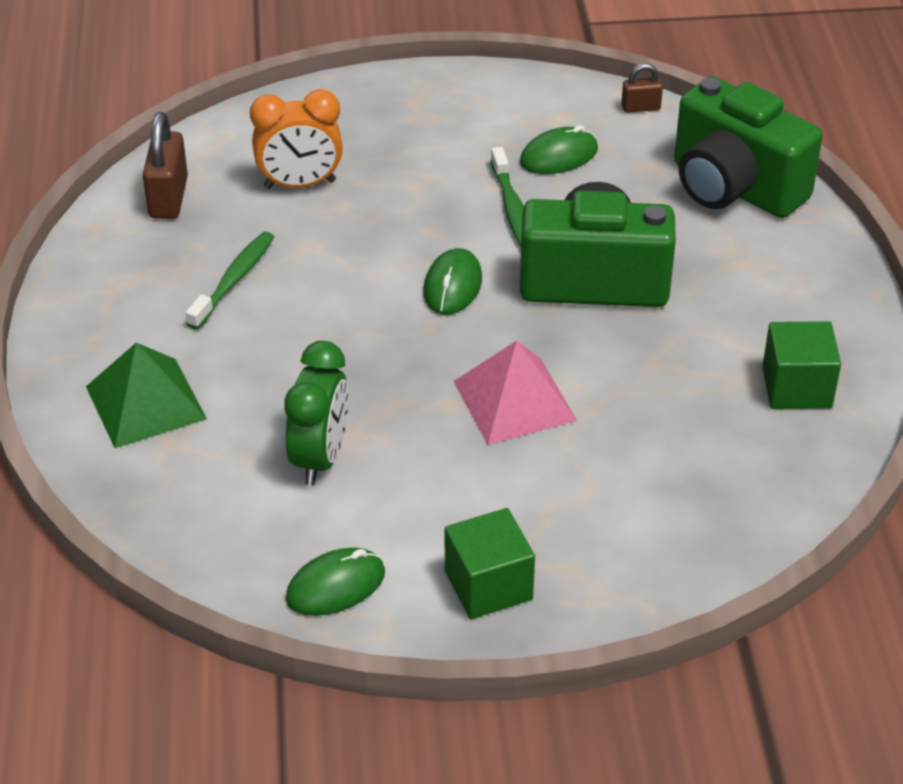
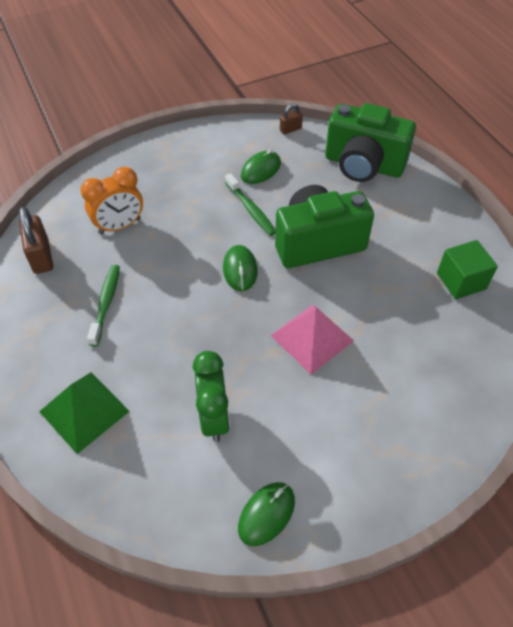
camera: 20 degrees left, 10 degrees up
(488, 585) = (360, 479): green cube -> none

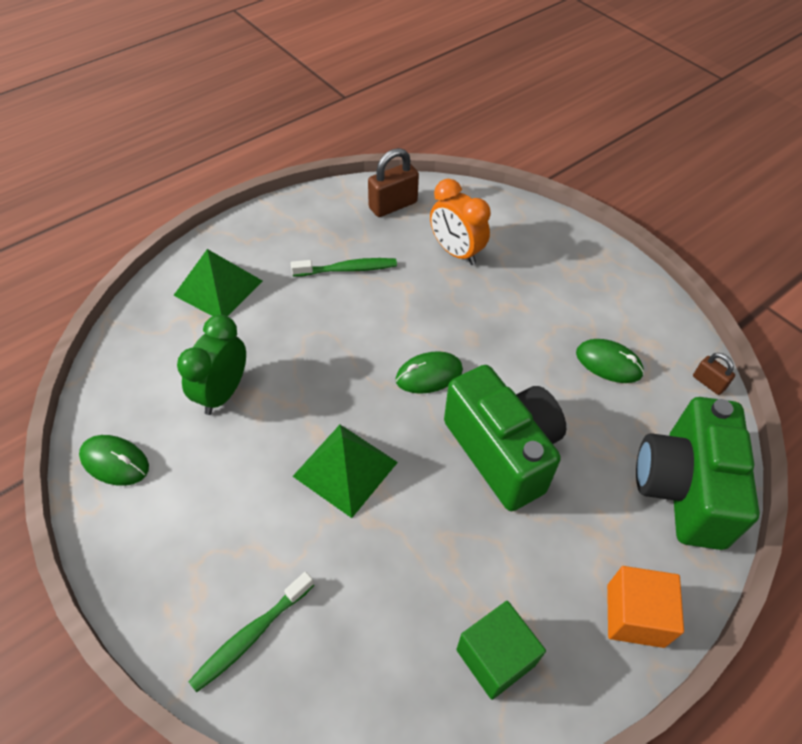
camera: 75 degrees right, 0 degrees up
(214, 417) = (223, 392): green clock -> green clock turned 135 degrees clockwise
(251, 210) = (531, 367): green toothbrush -> green toothbrush (251, 635)
(312, 338) = (345, 469): pink pyramid -> green pyramid
(440, 211) = (635, 615): none -> orange cube

